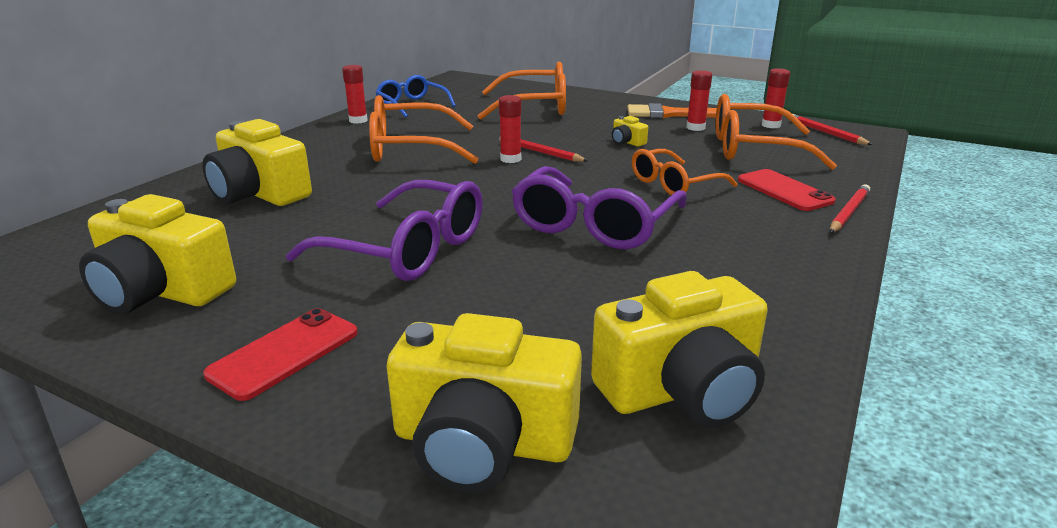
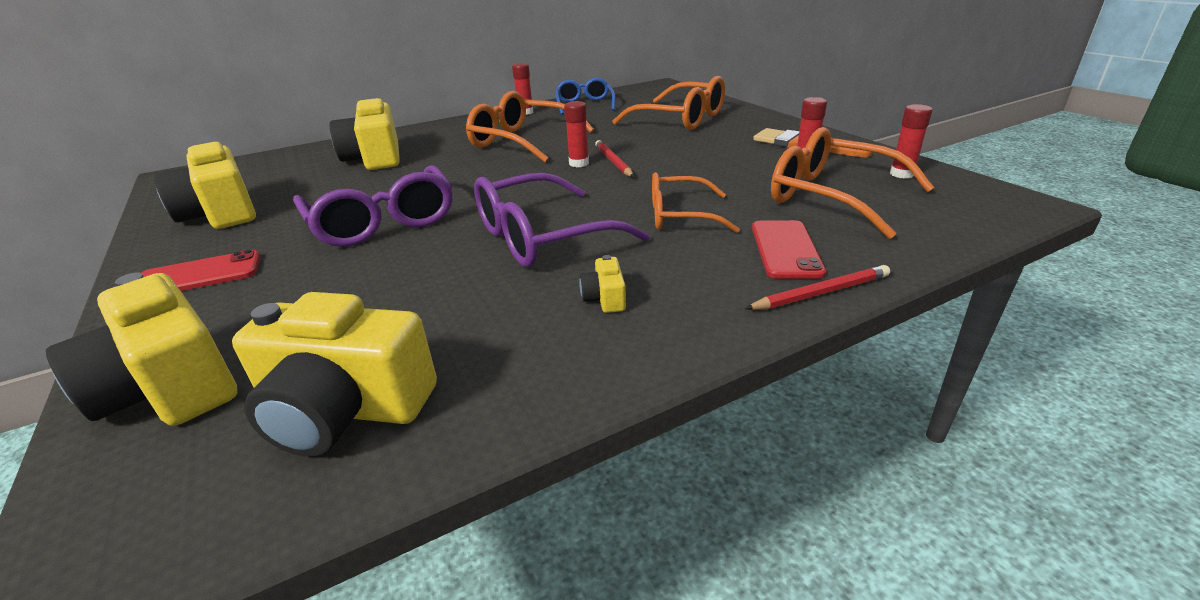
camera: 35 degrees right, 5 degrees up
(627, 142) = (707, 166): yellow camera -> yellow camera (605, 298)
(826, 133) = (962, 194): red pencil -> none

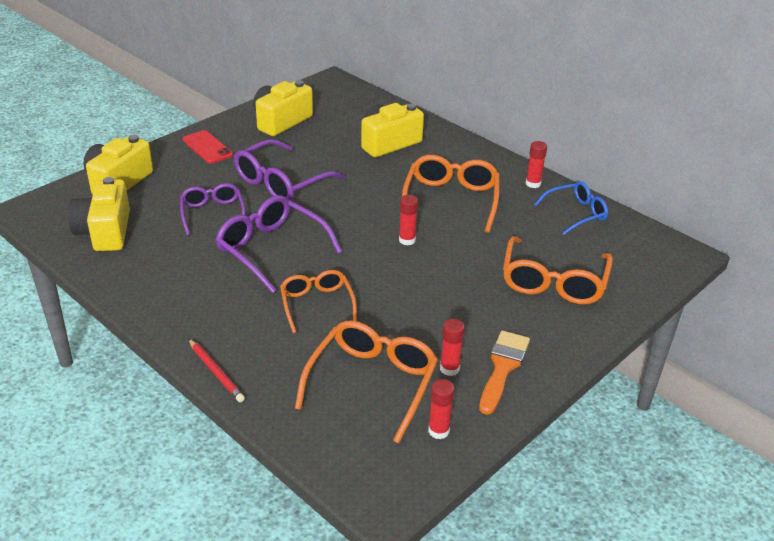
camera: 70 degrees right, 5 degrees up
(406, 279) = (212, 213): none -> purple glasses
(605, 298) = (200, 287): yellow camera -> none
(613, 161) = (417, 257): red pencil -> none
(785, 249) = (272, 357): red phone -> none

